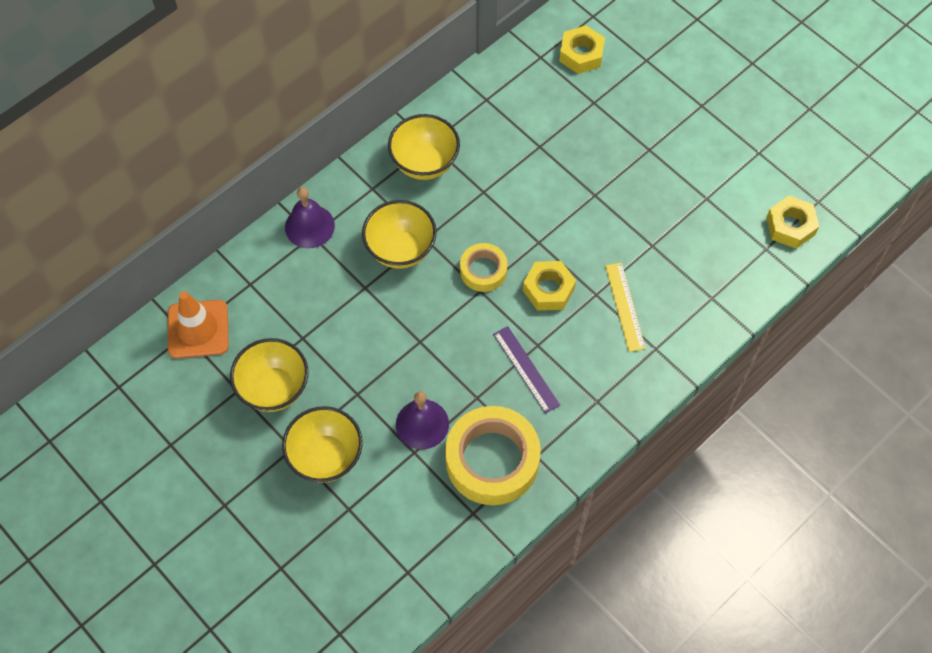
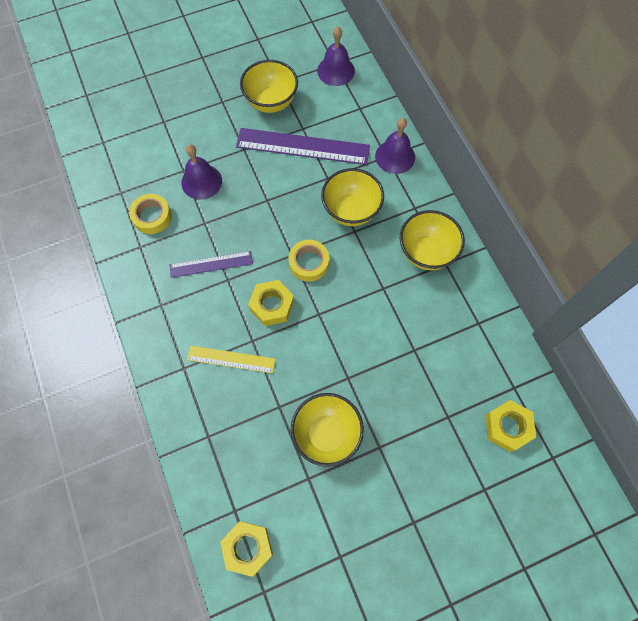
camera: 110 degrees right, 5 degrees up
(198, 329) = (336, 70): orange traffic cone -> purple bell
(326, 457) = (206, 118): yellow bowl -> yellow bowl (326, 434)
(330, 328) = (303, 146): none -> purple ruler
(492, 460) = (152, 217): yellow tape -> yellow tape, size x0.54

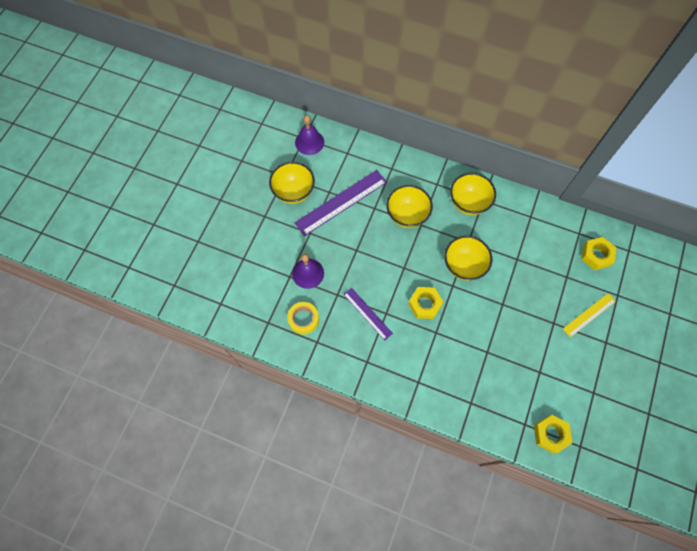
camera: 45 degrees left, 0 degrees up
(211, 264) = (367, 313): purple ruler -> purple ruler turned 75 degrees counterclockwise
(231, 359) = (437, 353): yellow ruler -> yellow ruler (589, 315)
(309, 263) = (417, 264): yellow tape -> none
(326, 434) = (524, 342): yellow bowl -> yellow bowl (463, 266)
(395, 156) = (396, 164): purple bell -> none

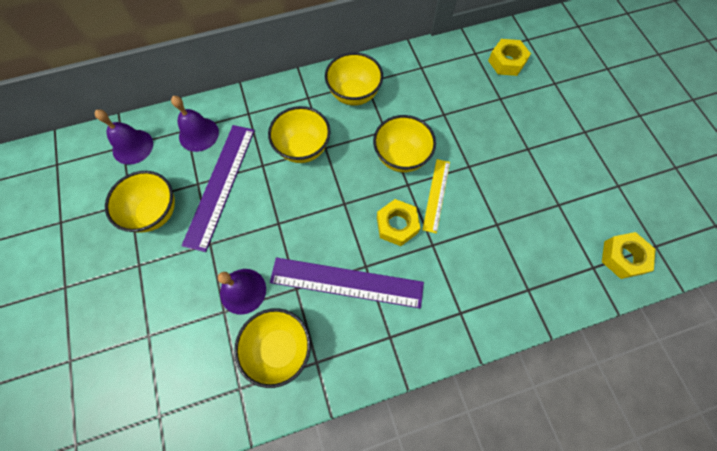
camera: 40 degrees left, 0 degrees up
(303, 319) = (279, 348): yellow tape -> yellow bowl
(352, 161) = (198, 134): none -> purple bell
(367, 313) = (346, 282): purple ruler -> purple ruler, size x1.74
(589, 315) = (549, 118): yellow ruler -> yellow ruler (436, 195)

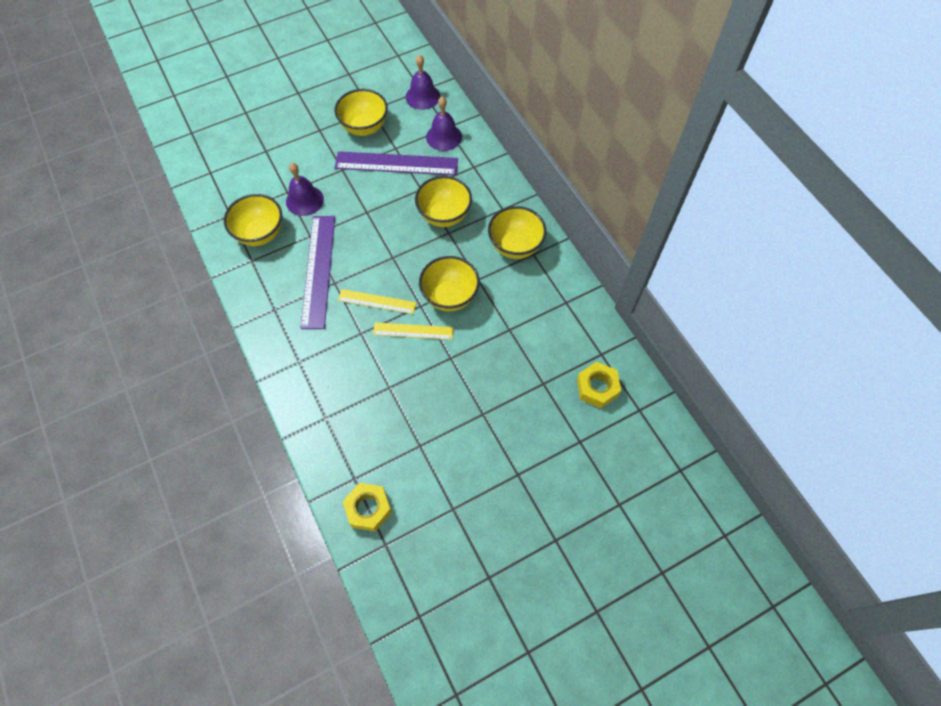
camera: 80 degrees right, 5 degrees down
(397, 225) = (377, 301): yellow nut -> yellow ruler

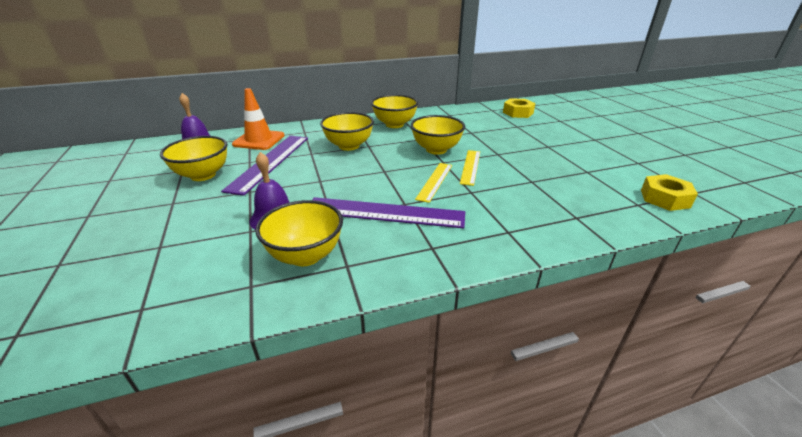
camera: 80 degrees left, 30 degrees down
(444, 137) = (259, 140): purple bell -> orange traffic cone

